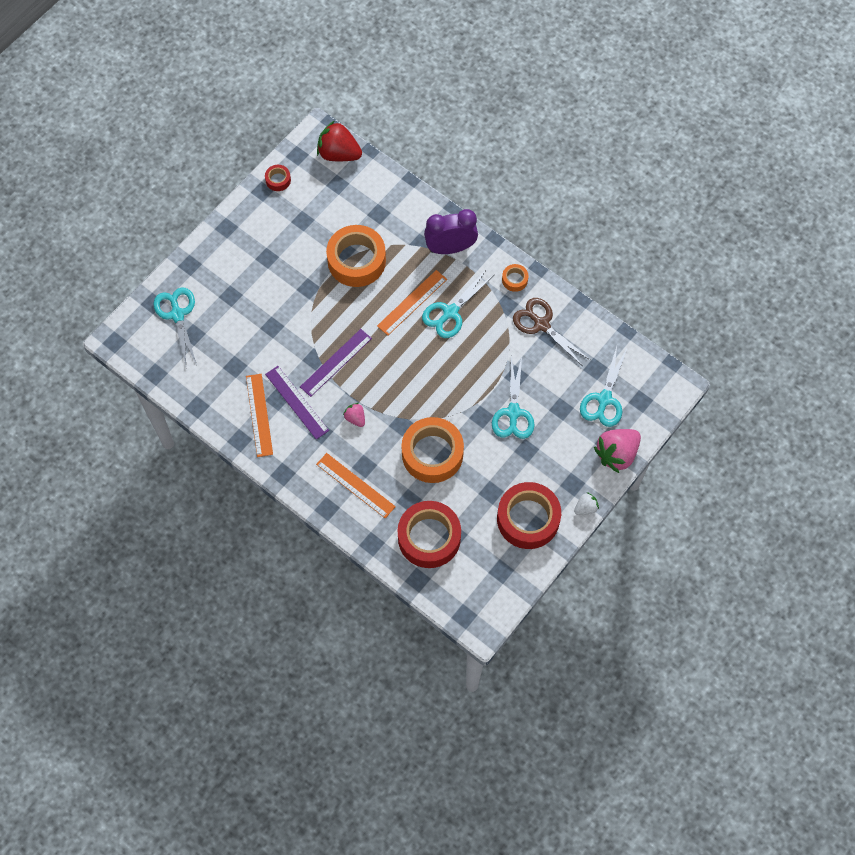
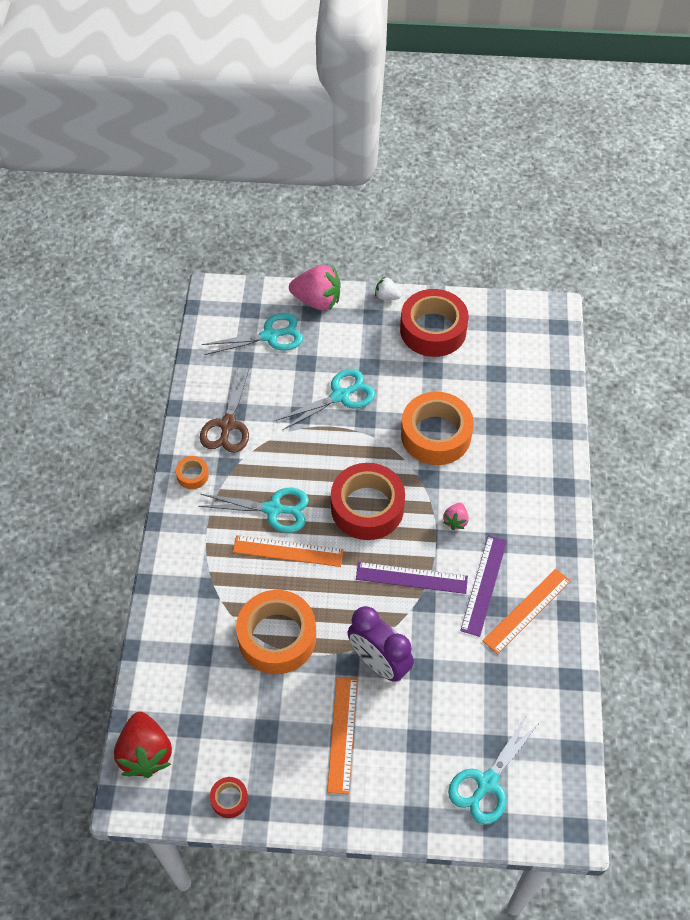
camera: 125 degrees left, 10 degrees down
(355, 485) = (521, 477): orange ruler -> orange ruler (342, 734)
(429, 537) = (516, 390): red tape -> red tape (367, 507)
(450, 248) = (195, 555): purple clock -> purple clock (379, 663)

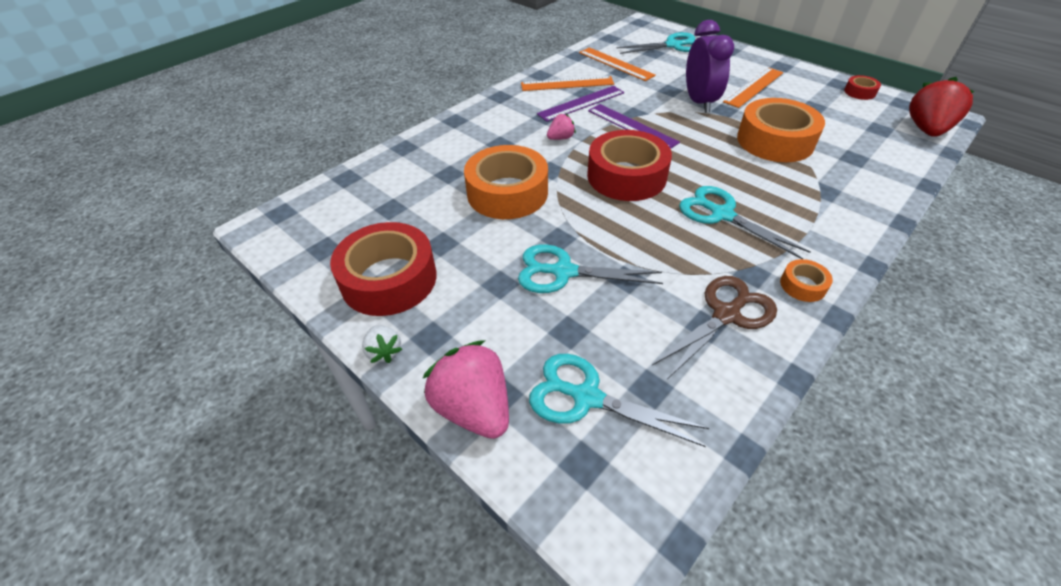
camera: 140 degrees left, 10 degrees down
(288, 551) = (728, 181): orange ruler -> orange ruler (616, 64)

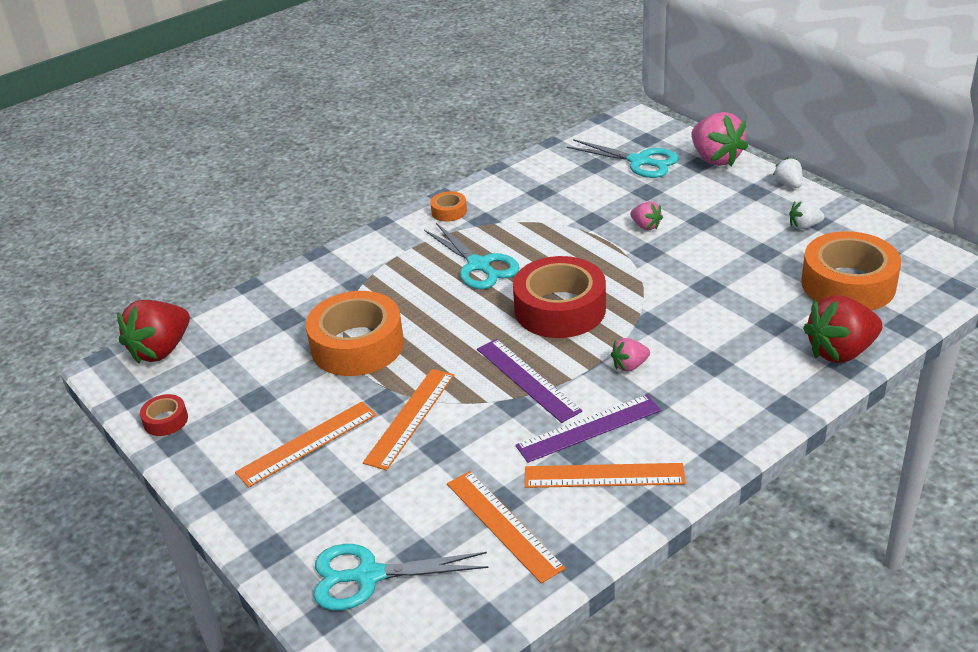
camera: 170 degrees left, 10 degrees down
(389, 279) = (804, 226): red tape -> white strawberry
(405, 155) = (840, 352): none -> red strawberry
(507, 193) = (700, 297): orange tape -> orange tape (848, 284)
(563, 272) = (645, 226): turquoise scissors -> pink strawberry
(699, 102) = (410, 418): purple clock -> orange ruler
(726, 315) = (522, 196): brown scissors -> none

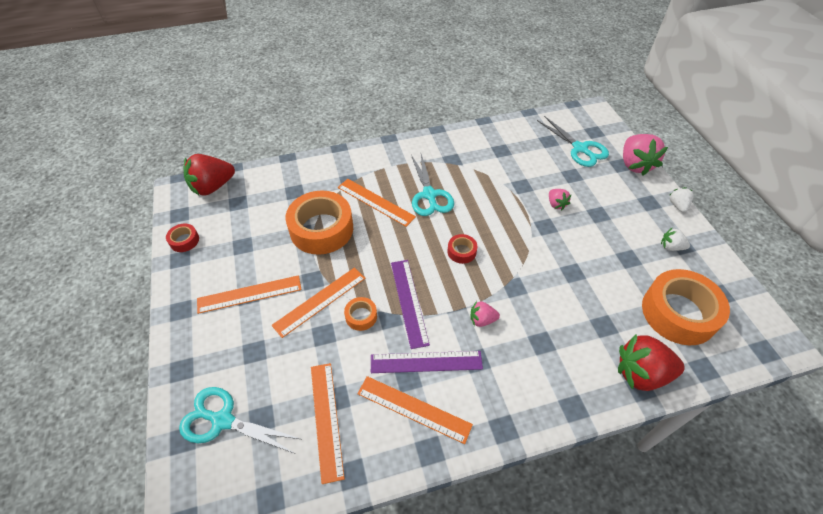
camera: 20 degrees right, 15 degrees up
(411, 294) = (375, 202): none -> orange ruler
(449, 211) = (434, 145): orange tape -> orange tape (361, 316)
(560, 309) = (461, 252): red tape -> red tape, size x0.44

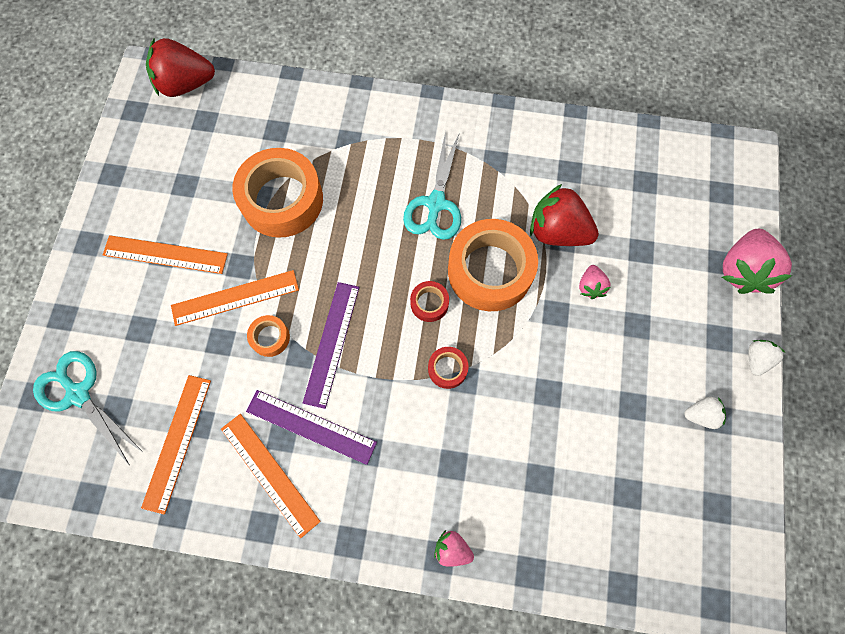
camera: 25 degrees right, 20 degrees up
(184, 241) = (125, 151): red tape -> red tape (447, 369)
(375, 202) = (364, 186): orange ruler -> none
(482, 320) = (401, 404): pink strawberry -> pink strawberry (452, 549)
(580, 148) = (681, 212): turquoise scissors -> none
(641, 373) = (543, 557): red strawberry -> red strawberry (557, 231)
(671, 247) = (700, 415): white strawberry -> white strawberry turned 135 degrees clockwise
(678, 313) = (643, 506): orange tape -> orange tape (490, 271)

